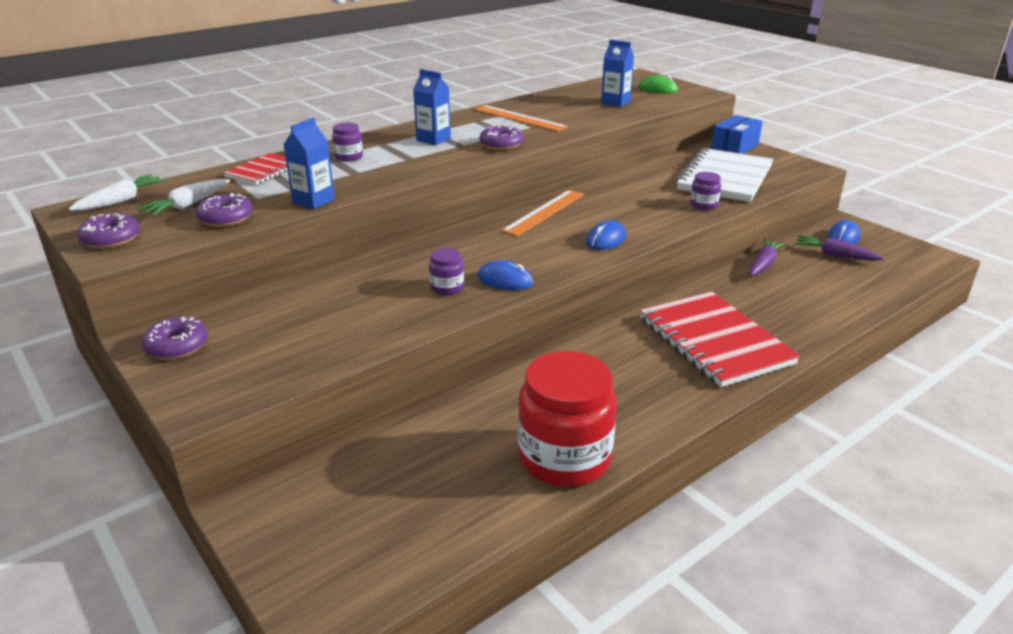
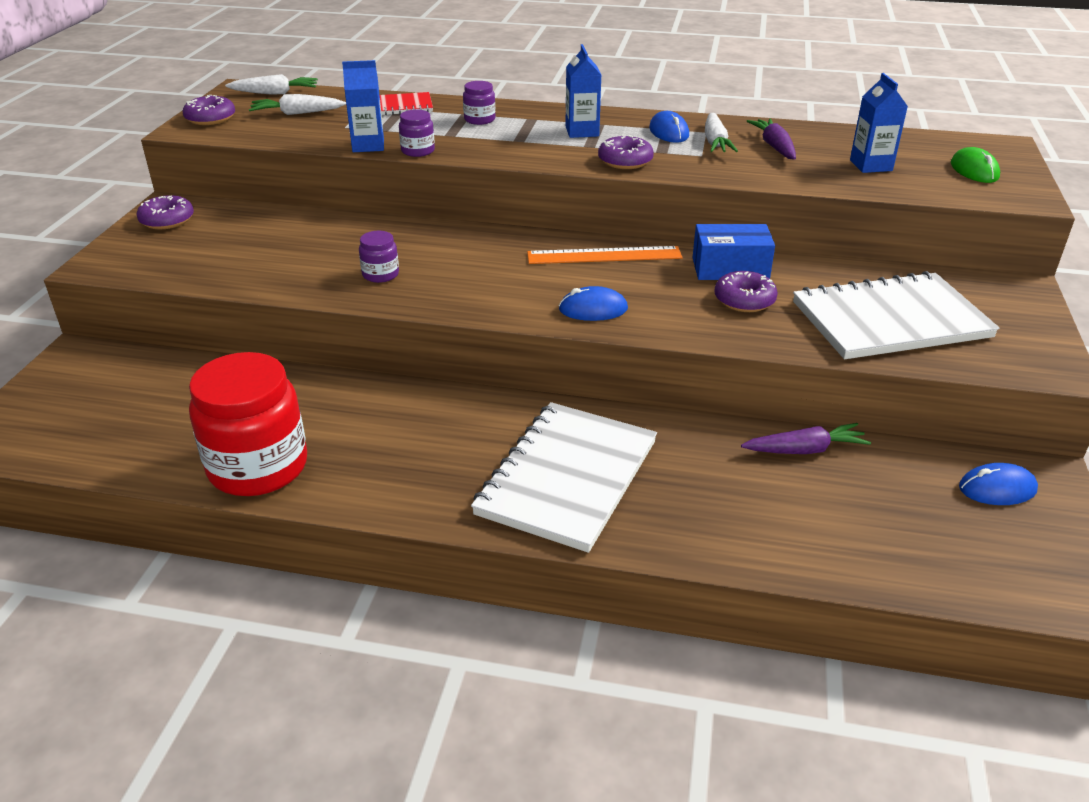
camera: 50 degrees right, 5 degrees up
(226, 218) = (292, 133): purple donut -> purple donut (744, 300)
(505, 280) = (430, 294): blue mouse -> blue mouse (669, 132)
(519, 118) = (715, 142): orange ruler -> white carrot
(703, 205) = (781, 333): purple jar -> purple jar (418, 151)
(714, 341) = (567, 478): red notebook -> white notebook
(734, 147) = (1007, 294): blue box -> blue box (730, 268)
(835, 255) = (925, 498): purple carrot -> purple carrot (774, 147)

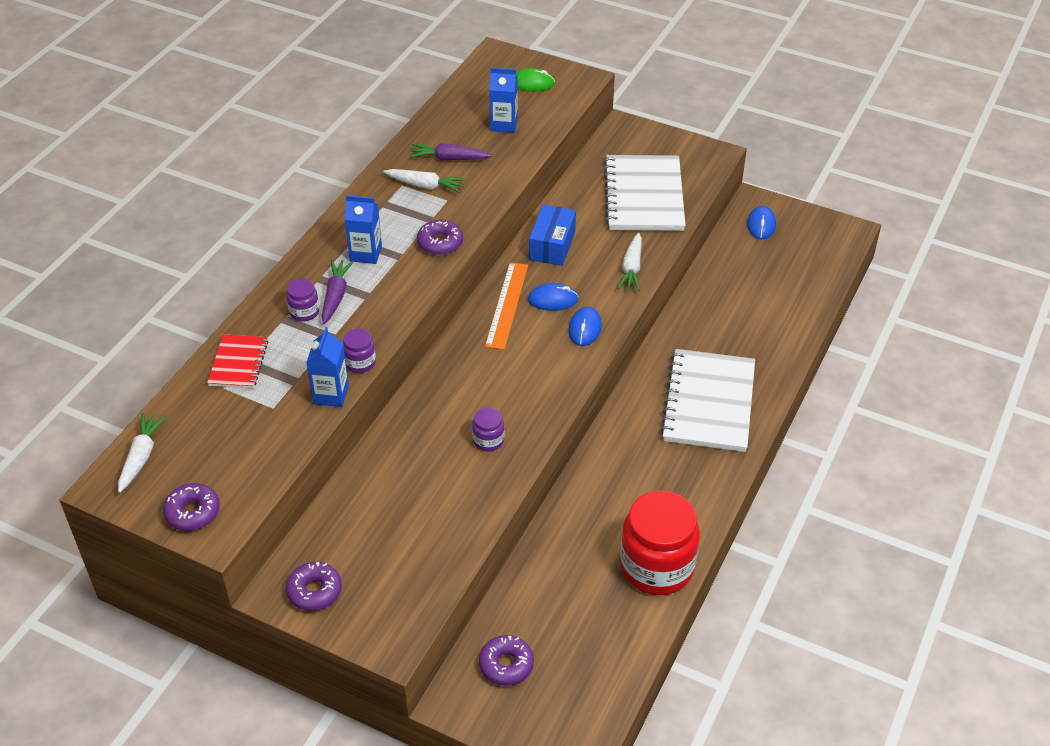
camera: 75 degrees left, 10 degrees up
(297, 113) = (216, 441): white carrot -> white carrot (632, 268)
(567, 478) = (708, 403): white notebook -> white notebook turned 60 degrees clockwise
(669, 132) = (392, 205): blue mouse -> blue mouse (552, 300)
(744, 300) = (597, 251): purple donut -> purple donut (506, 665)
(804, 450) = (708, 288): purple carrot -> purple carrot (335, 296)

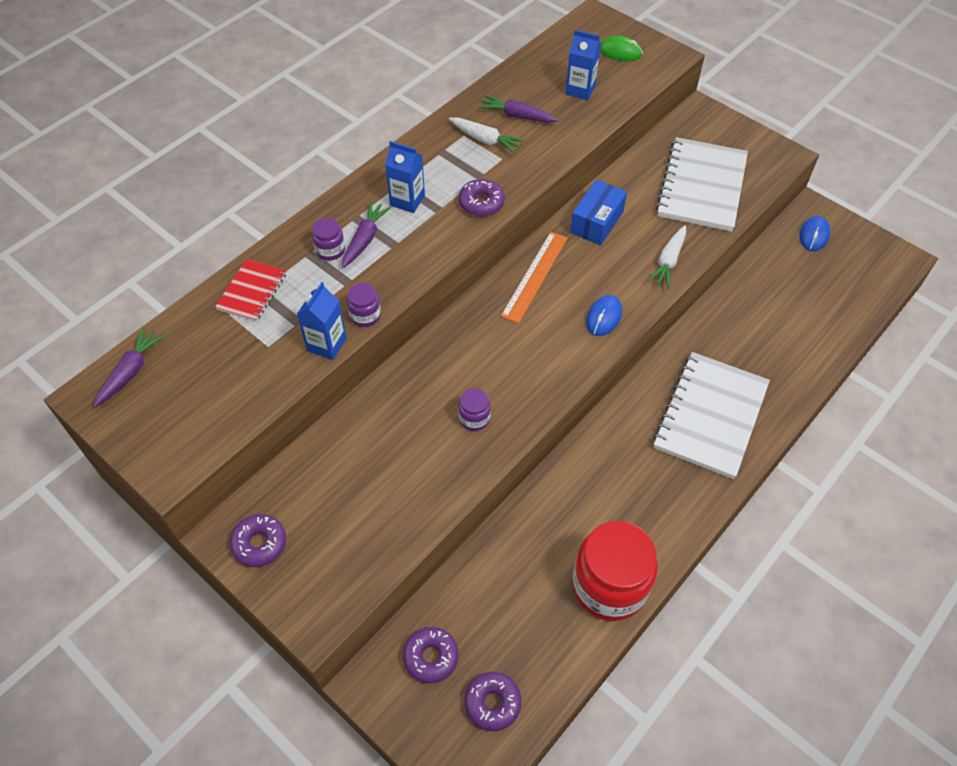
camera: 15 degrees right, 10 degrees up
(141, 457) = (130, 371): white carrot -> purple carrot
(192, 512) = (156, 443): purple donut -> purple donut (492, 703)
(552, 300) = (581, 279): blue mouse -> none

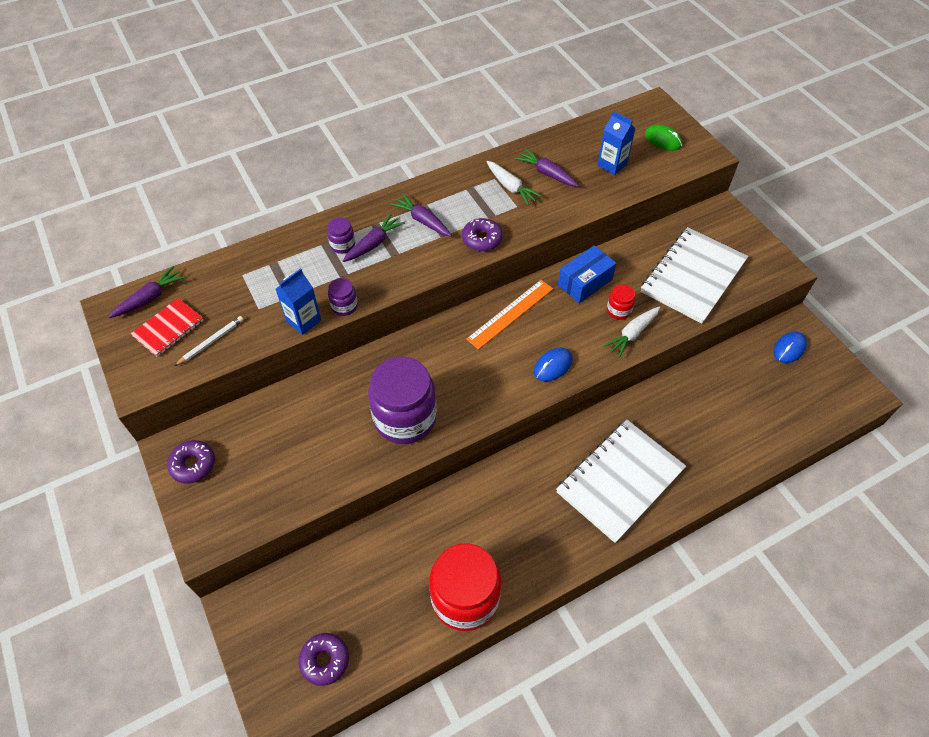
camera: 20 degrees right, 0 degrees up
(231, 398) = (211, 342): none -> white pencil
(252, 291) = (267, 261): red notebook -> red notebook (168, 328)
(407, 200) = (422, 221): blue carton -> purple carrot
(431, 657) = (294, 603): purple donut -> none
(474, 418) = (405, 418): purple jar -> purple jar, size x2.30
(644, 241) = (618, 310): none -> red jar

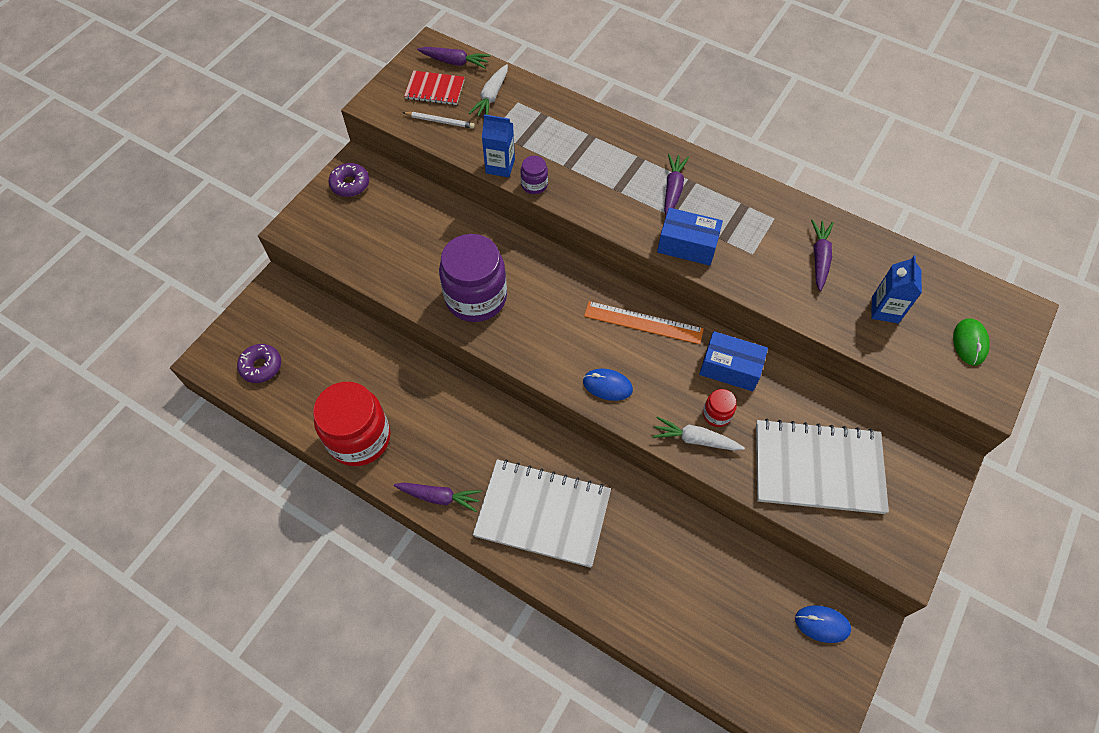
camera: 60 degrees right, 5 degrees up
(342, 245) = (599, 148): purple jar -> none
(374, 243) = (617, 169): purple carrot -> purple carrot (439, 497)
(482, 239) = (687, 245): purple donut -> blue box
(510, 187) = (774, 236): white carrot -> white carrot (491, 97)

